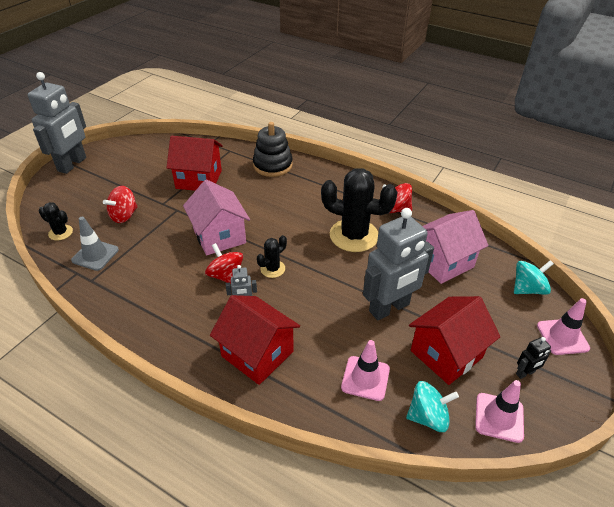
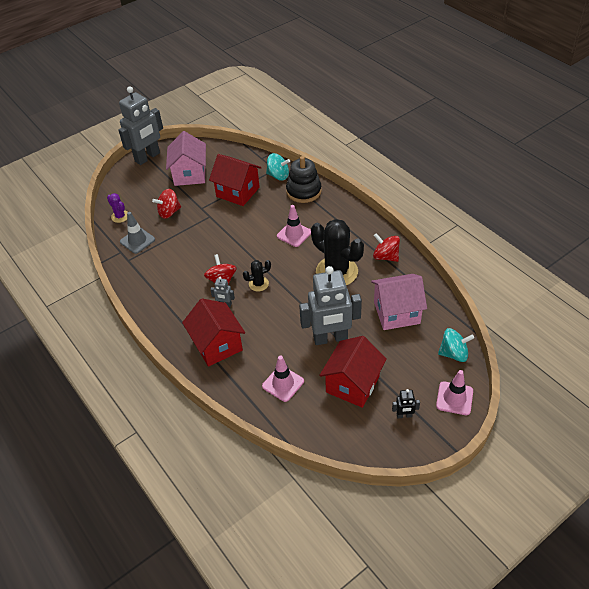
camera: 25 degrees right, 5 degrees up
(60, 233) = (120, 216): black cactus -> purple cactus
(219, 236) = (231, 246): pink house -> pink house (190, 174)
(428, 417) = (311, 422): turquoise spinning top -> turquoise spinning top (278, 175)
(446, 354) = (352, 384): red house -> red house turned 45 degrees counterclockwise
(499, 417) = (362, 439): pink traffic cone -> pink traffic cone (294, 234)

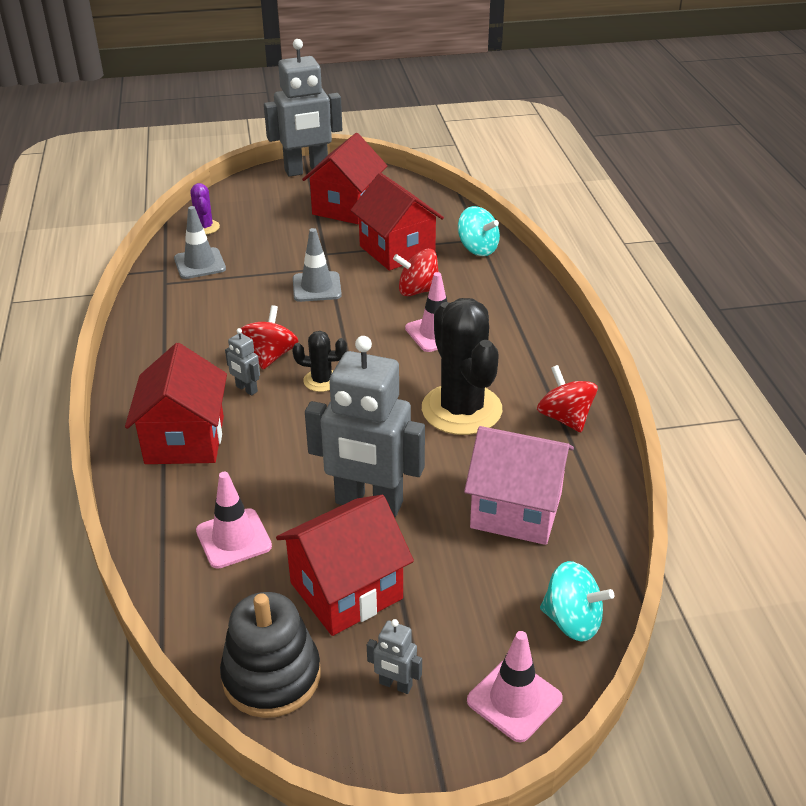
camera: 25 degrees right, 10 degrees down
(169, 212) = (275, 244): red spinning top -> red spinning top (418, 291)
(190, 174) = (346, 207): pink house -> red house
(213, 231) = (316, 287): none -> grey traffic cone
(303, 191) = (500, 281): black stacking toy -> black stacking toy (271, 676)
(404, 415) = (395, 685): black robot -> grey robot

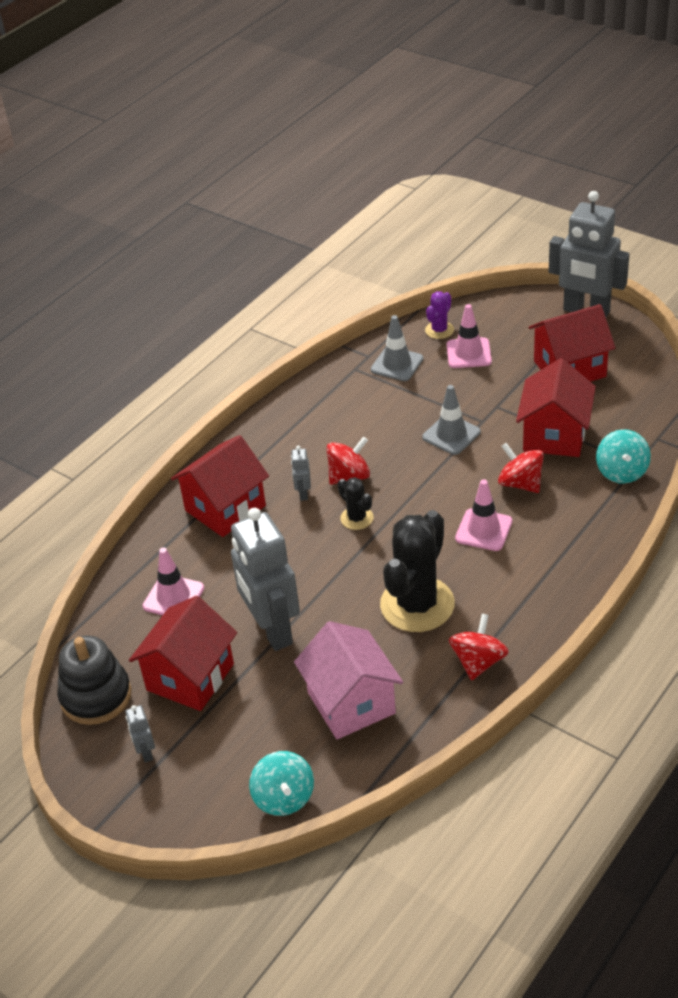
camera: 50 degrees right, 5 degrees up
(346, 590) = (190, 677): red house -> red house turned 75 degrees counterclockwise
(514, 700) = (191, 813): pink traffic cone -> pink traffic cone (468, 353)

